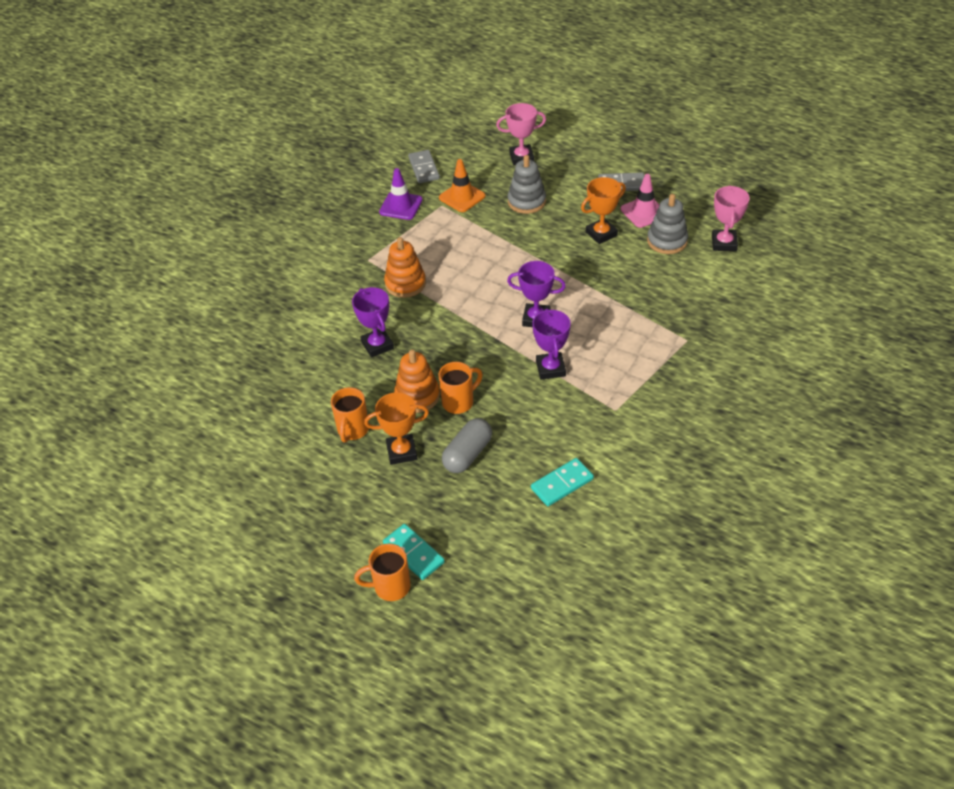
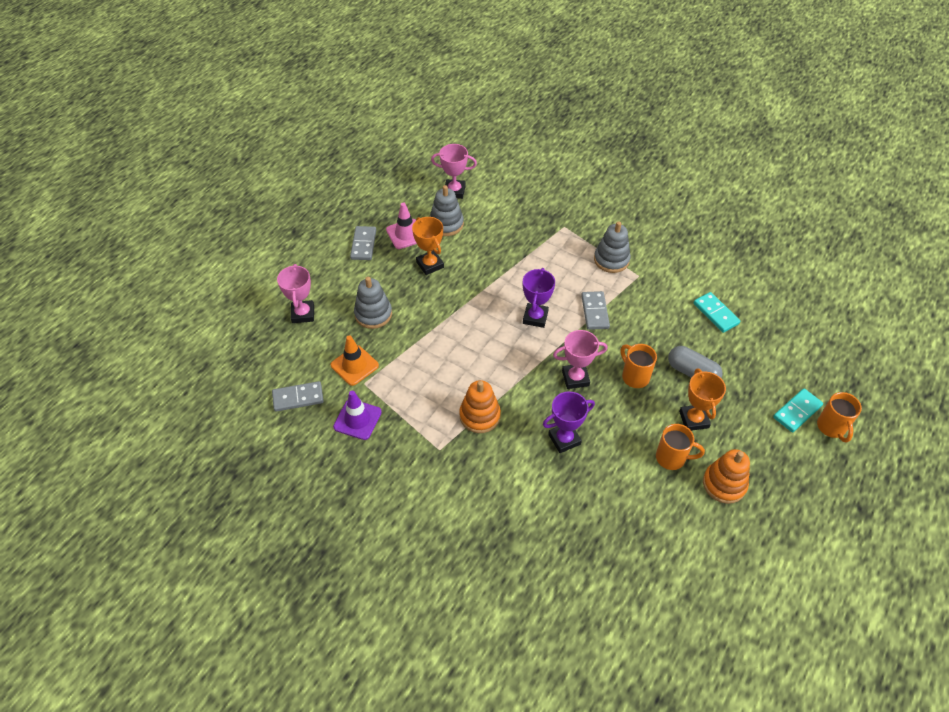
camera: 90 degrees left, 5 degrees up
(417, 396) = (628, 407): orange stacking toy -> orange stacking toy (724, 484)
(454, 353) = (575, 378): none -> pink trophy
(550, 368) = (595, 312): purple trophy -> grey domino
(638, 384) = (611, 260): none -> grey stacking toy

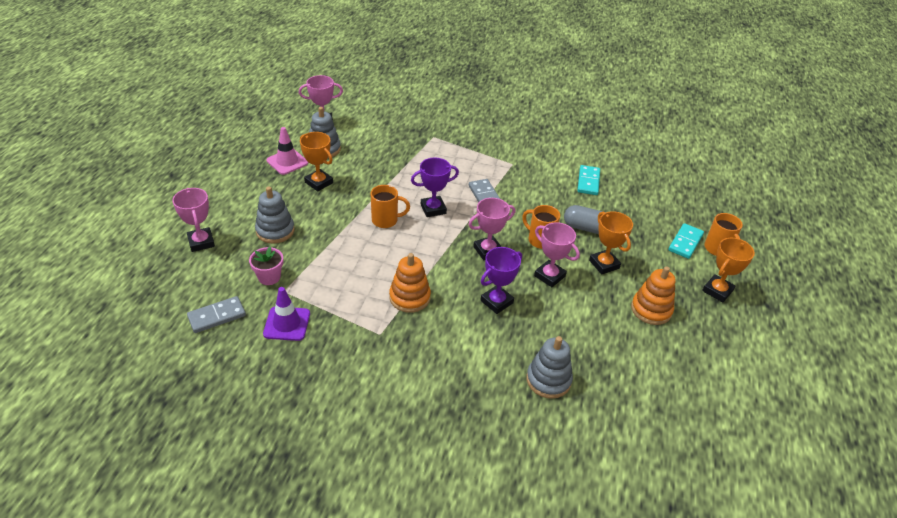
camera: 20 degrees left, 10 degrees down
(354, 365) = (269, 277): orange traffic cone -> pink flower pot
(363, 244) = (247, 176): grey domino -> none
(535, 317) = (433, 209): purple trophy -> purple trophy turned 75 degrees clockwise
(611, 260) = (484, 155): grey stacking toy -> grey stacking toy (548, 380)
(629, 421) = (549, 276): none -> pink trophy
(672, 458) = (598, 298): orange mug -> orange mug (386, 220)
(716, 313) = (588, 182): turquoise domino -> turquoise domino turned 60 degrees clockwise
(808, 478) = (717, 291): none -> orange trophy

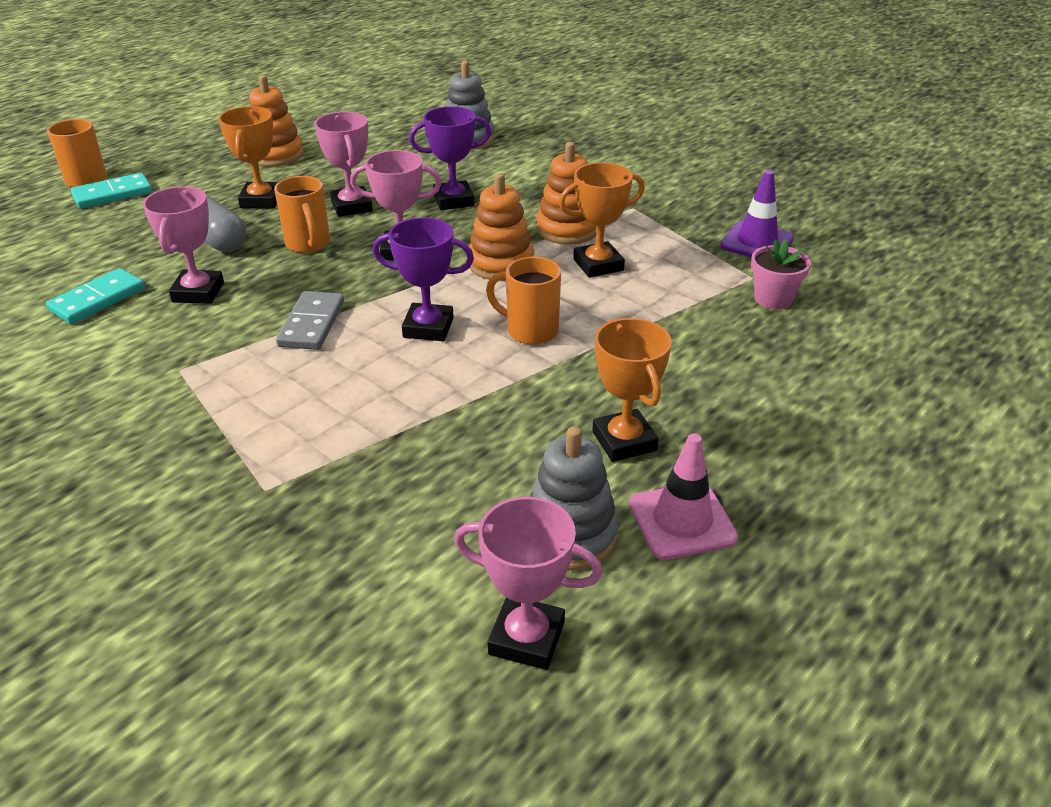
camera: 150 degrees left, 5 degrees down
(201, 242) = (899, 381): pink trophy -> pink trophy (198, 292)
(217, 316) = (861, 272): grey domino -> none
(275, 231) = (749, 365): grey stacking toy -> none
(429, 257) = (501, 264): none -> orange stacking toy
(717, 291) = (170, 150): orange trophy -> orange trophy (598, 265)

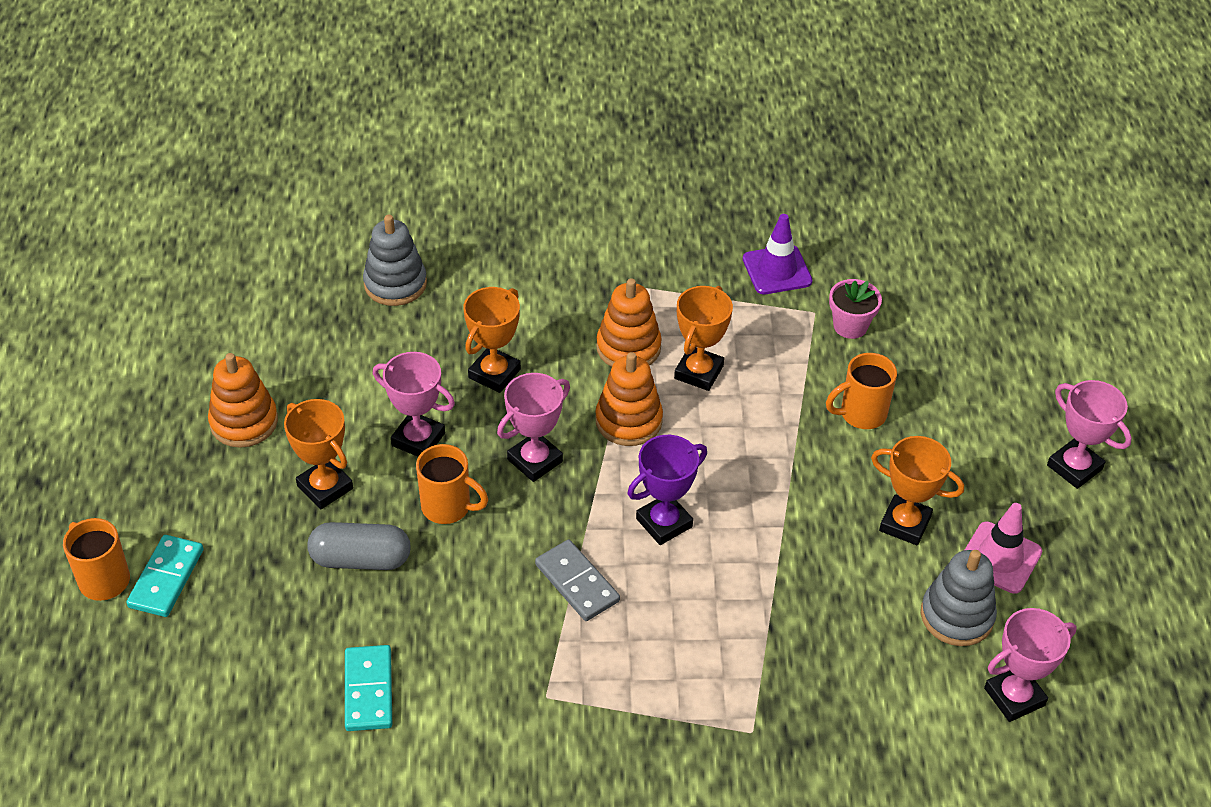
camera: 45 degrees left, 10 degrees up
(198, 292) = (439, 621): pink trophy -> pink trophy (1074, 467)
(453, 200) = (494, 373): purple trophy -> orange trophy
(530, 331) = (735, 473): orange mug -> orange mug (861, 414)

